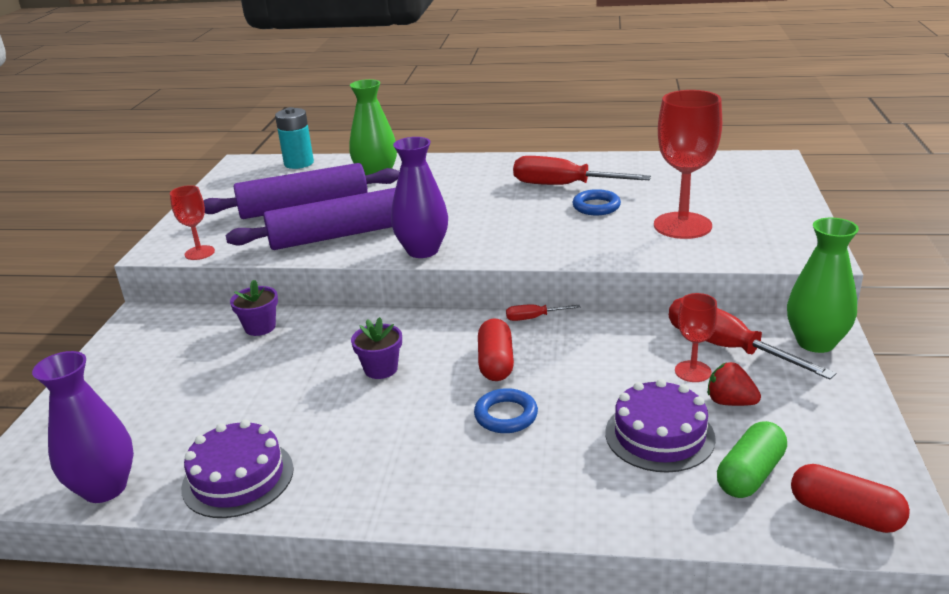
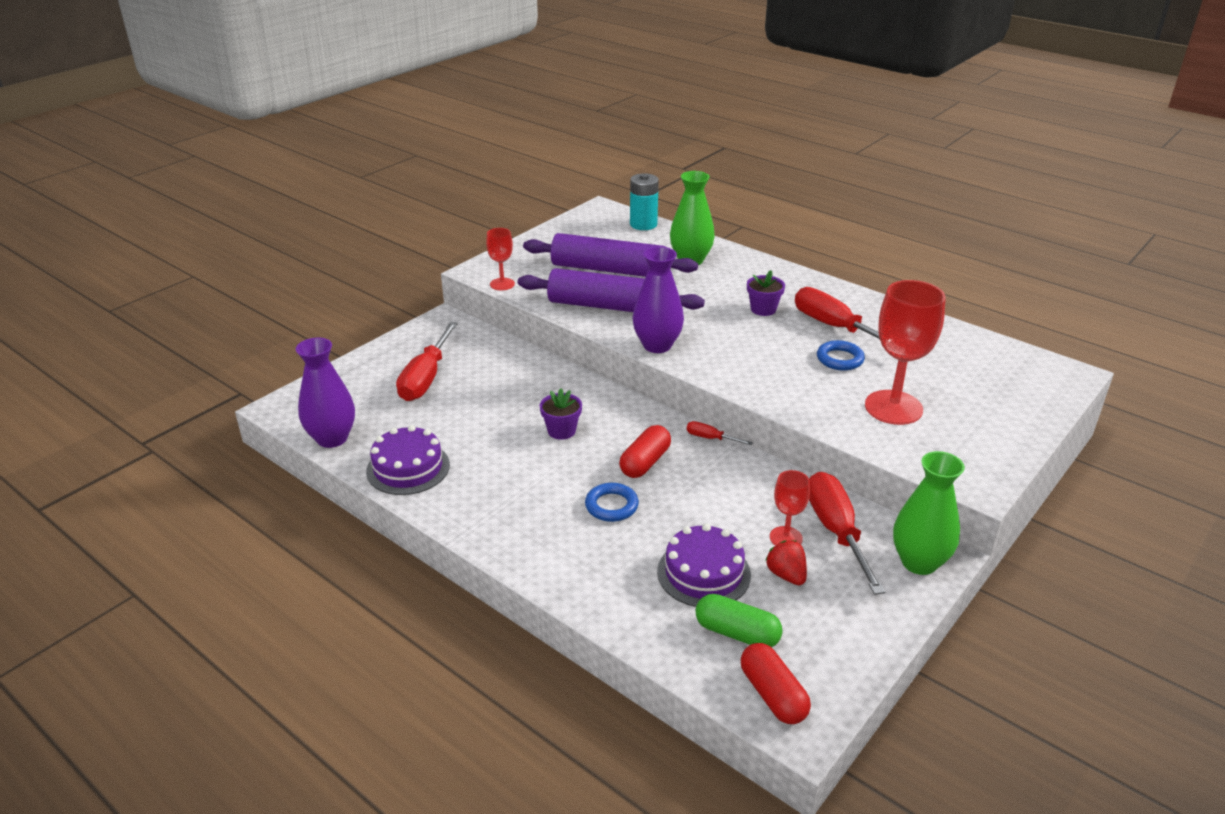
camera: 30 degrees right, 5 degrees up
(172, 378) = (426, 378): none -> red screwdriver
(260, 327) = (511, 361): purple flower pot -> purple flower pot (763, 309)
(750, 474) = (737, 633): green capsule -> green capsule turned 45 degrees clockwise

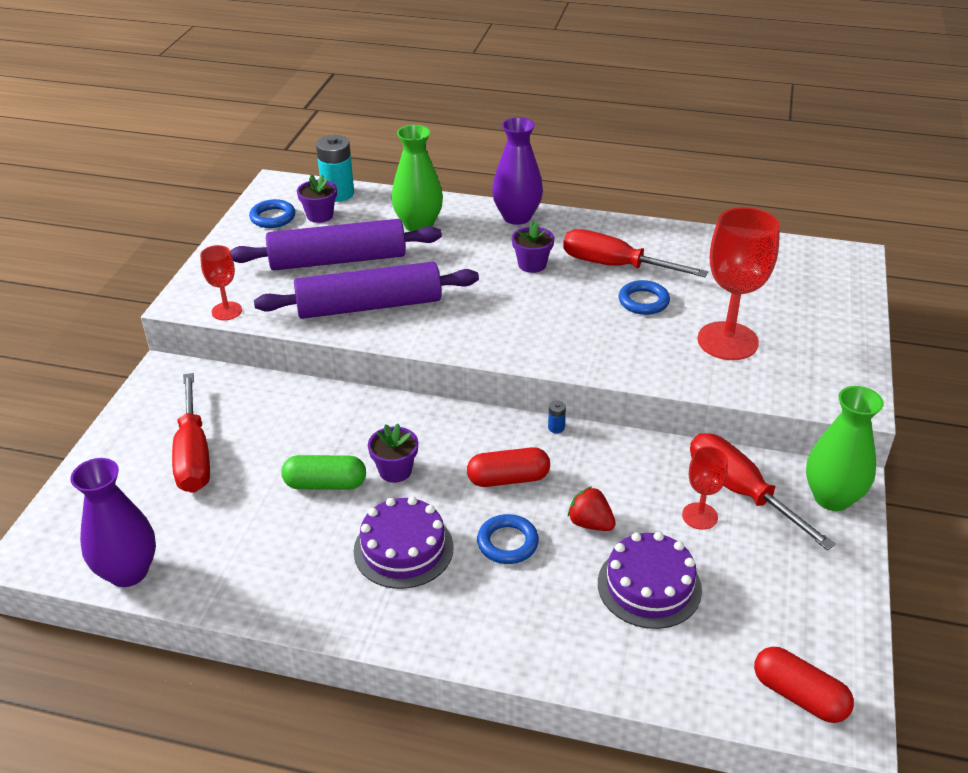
camera: 25 degrees left, 5 degrees up
(408, 468) = (249, 578): purple cake -> purple cake (403, 549)
(581, 230) = (273, 217): none -> blue ring
(618, 236) = (320, 215): none -> purple flower pot
(645, 462) = (508, 479): red capsule -> red capsule turned 75 degrees clockwise
(657, 345) = (452, 339): purple vase -> purple vase (517, 217)
(711, 438) = (556, 428): red screwdriver -> blue battery
(737, 633) = (723, 641): green capsule -> green capsule (325, 484)
(786, 575) = (726, 557): red strawberry -> red strawberry (590, 523)

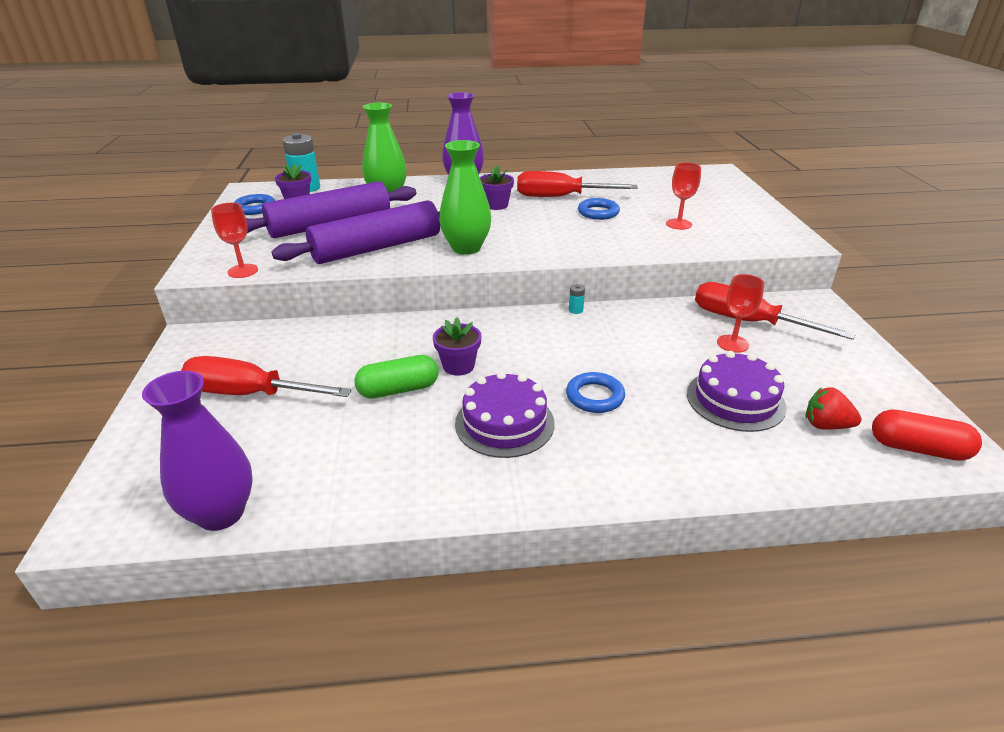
camera: 20 degrees left, 5 degrees down
(193, 454) = (250, 394): red screwdriver -> red screwdriver turned 135 degrees clockwise
(508, 479) = (562, 351): red capsule -> none
(556, 428) = (575, 310): blue battery -> turquoise battery
(590, 523) = (653, 367): red strawberry -> red strawberry (826, 425)
(727, 341) = (678, 224): red goblet -> red goblet, size x0.52
(832, 498) = (814, 312): green vase -> green vase (466, 248)

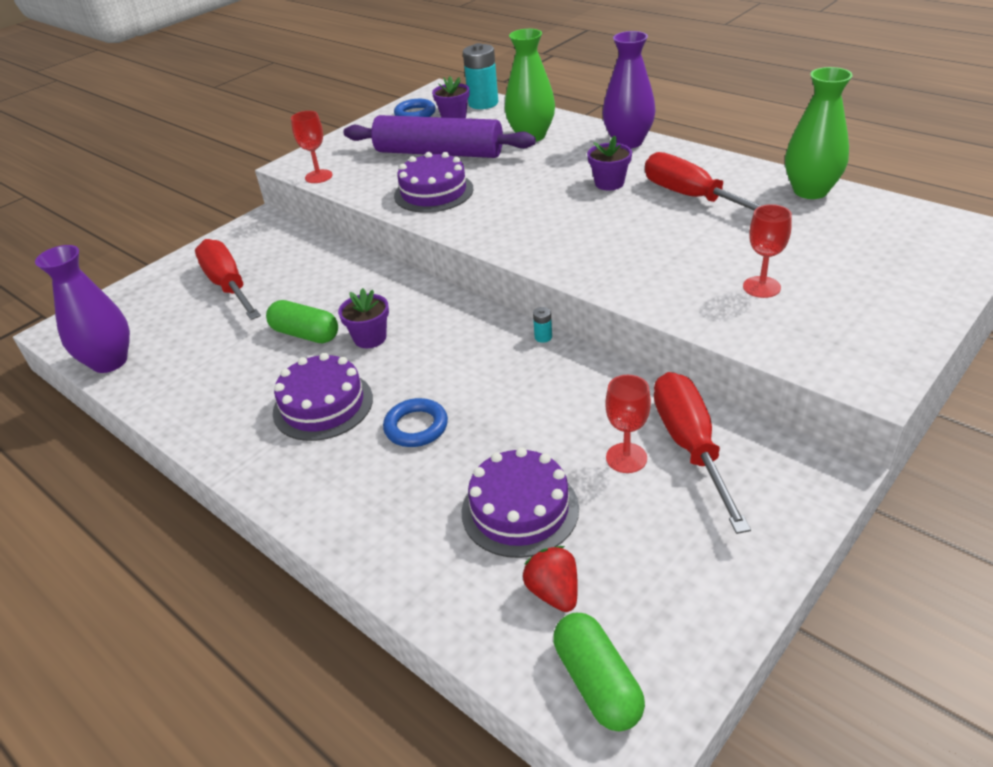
camera: 50 degrees right, 5 degrees up
(377, 248) = (433, 192): purple rolling pin -> purple cake
(466, 248) = (498, 223): green vase -> green vase (810, 191)
(598, 212) = (697, 233): blue ring -> none
(918, 448) = (597, 683): red capsule -> green capsule

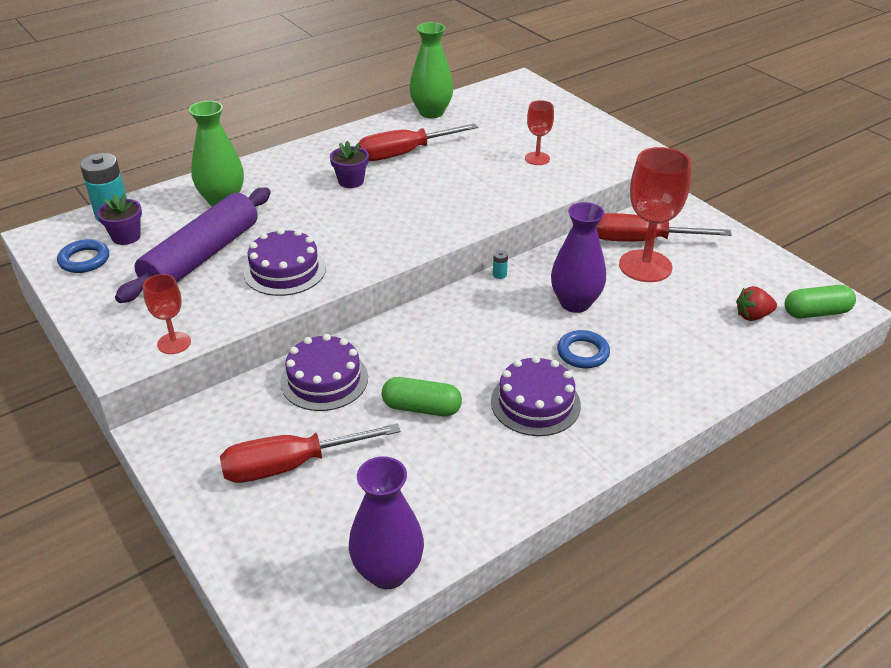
camera: 80 degrees left, 0 degrees up
(305, 334) = (421, 408): green capsule -> green capsule turned 60 degrees clockwise
(370, 338) = (451, 366): purple flower pot -> none
(520, 510) = (682, 317): purple cake -> purple cake (324, 379)
(626, 458) = (645, 266): red goblet -> red goblet, size x1.91
(628, 142) = (286, 159): purple vase -> purple vase (575, 303)

